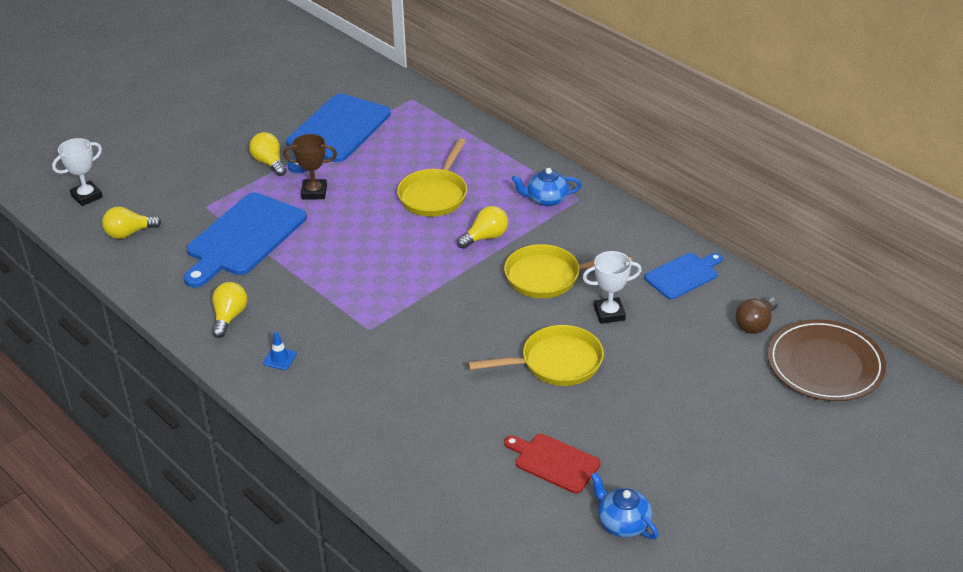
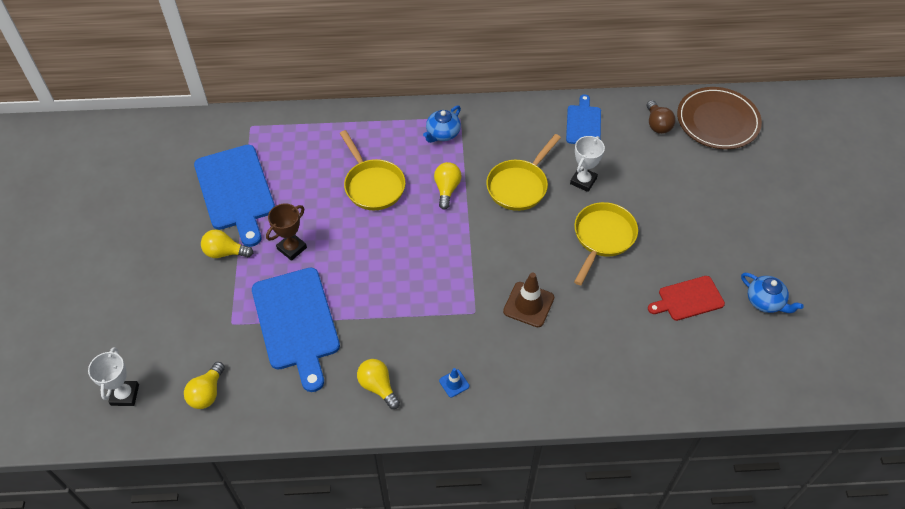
camera: 50 degrees left, 15 degrees up
(417, 357) = (528, 304): none -> brown traffic cone
(622, 523) = (765, 301): blue teapot -> blue teapot turned 135 degrees counterclockwise

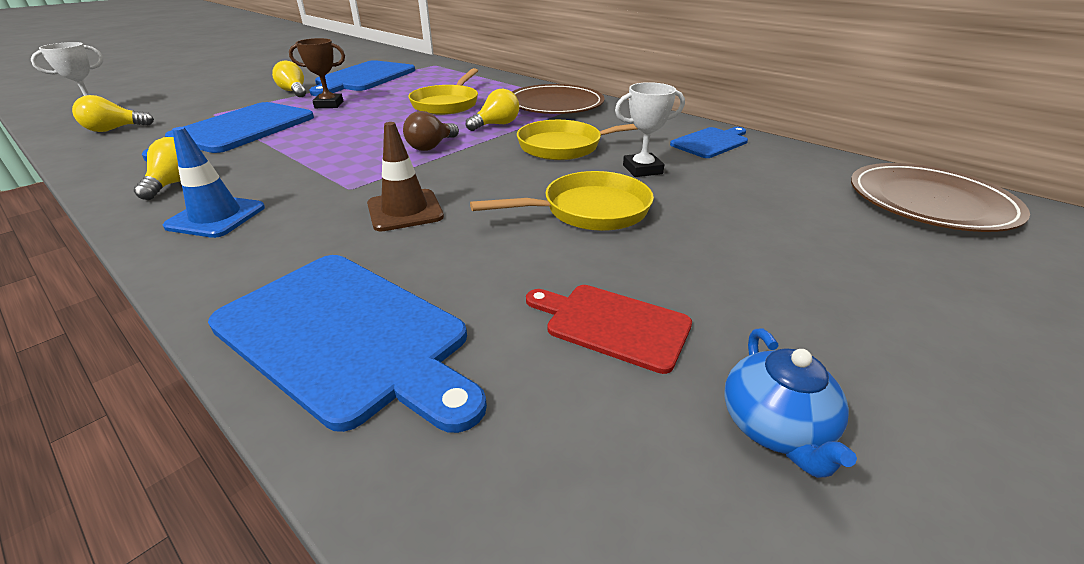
camera: 45 degrees right, 20 degrees down
(442, 134) = (555, 104): blue teapot -> brown plate
(454, 383) = (216, 217): blue traffic cone -> blue traffic cone, size x1.87
(620, 379) = (346, 336): none -> blue cutting board
(657, 124) = (815, 173): brown light bulb -> brown light bulb (431, 146)

